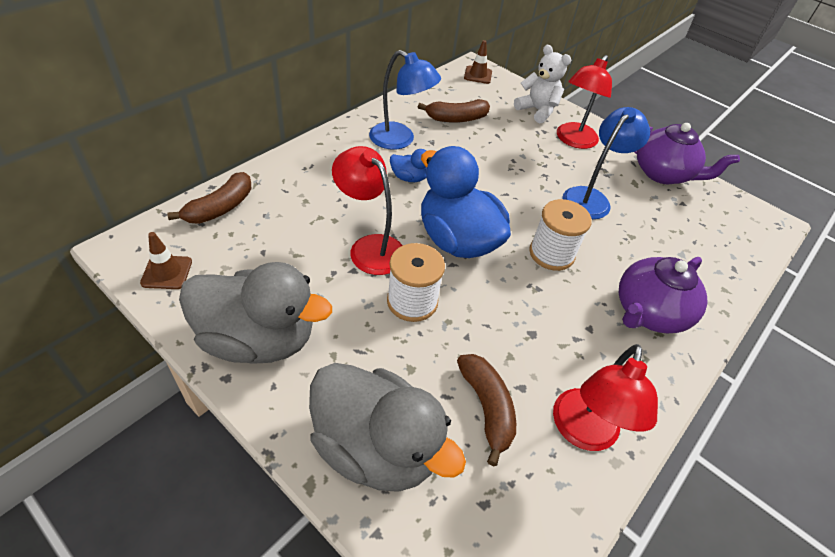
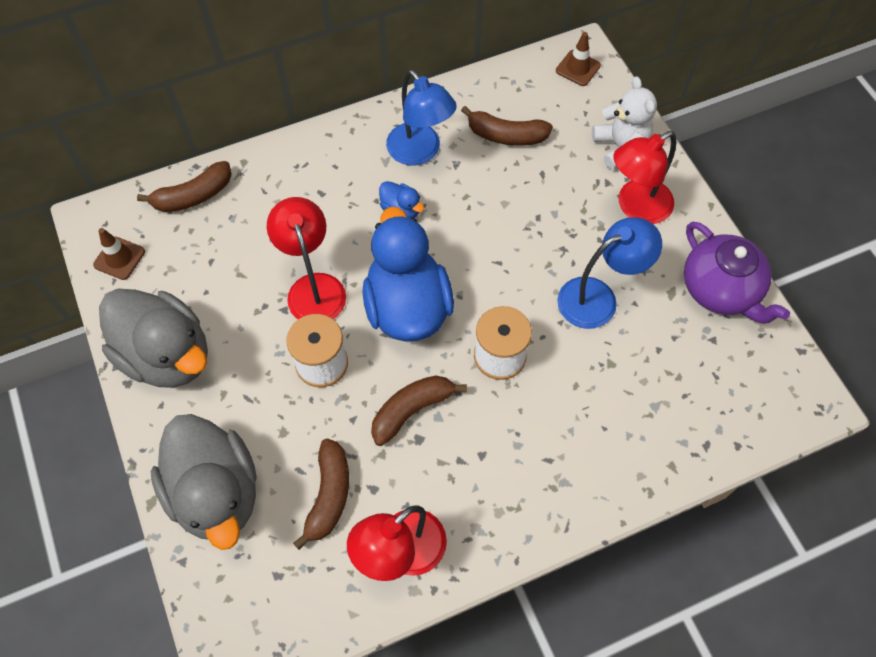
camera: 30 degrees right, 15 degrees up
(511, 313) = (412, 410): none -> brown banana
(648, 312) = (559, 460): purple teapot -> none

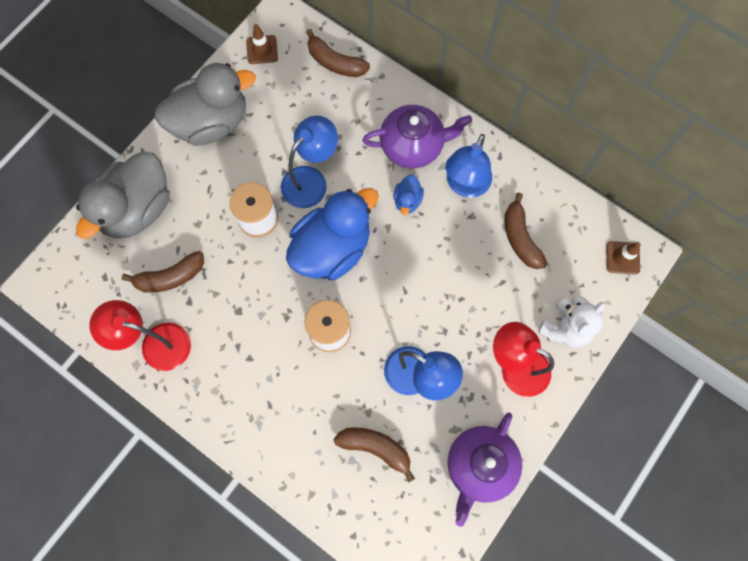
camera: 60 degrees right, 10 degrees up
(167, 355) = (211, 122): grey duck -> grey duck turned 120 degrees counterclockwise
(313, 287) = (311, 180): red lamp -> blue lamp
(344, 174) = (413, 146): none -> purple teapot
(412, 410) = (256, 295): brown banana -> brown banana (376, 448)

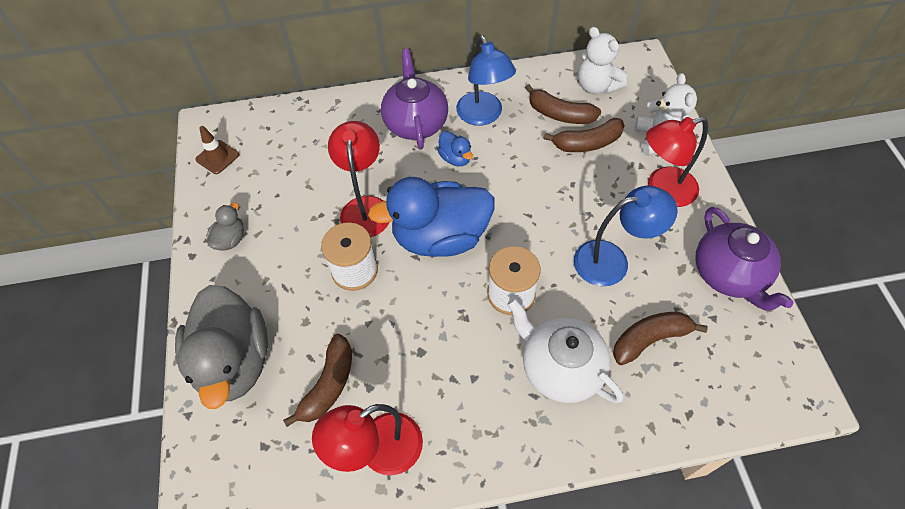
camera: 45 degrees left, 15 degrees down
(211, 122) = (230, 239): grey duck -> grey duck, size x0.43
(303, 406) = (560, 368): none -> white teapot
(311, 180) = (365, 207): blue lamp -> red lamp
(332, 248) = (440, 237): blue duck -> blue duck turned 105 degrees counterclockwise
(335, 62) = (290, 120): brown banana -> brown banana (587, 143)
(413, 146) = (415, 123): purple teapot -> purple teapot turned 45 degrees counterclockwise
(576, 242) = (596, 86): none -> white teddy bear
(622, 258) = (634, 71): brown traffic cone -> none

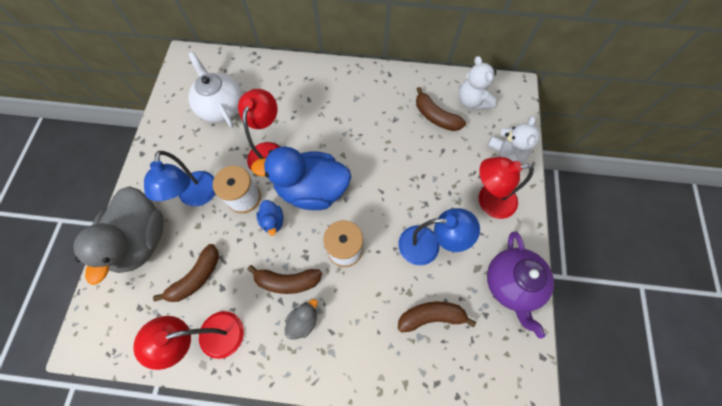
camera: 15 degrees right, 10 degrees up
(217, 157) = (183, 84): brown traffic cone -> none
(230, 239) = (170, 149): grey duck -> grey duck (303, 321)
(415, 123) = (328, 95): purple teapot -> none
(455, 158) = (346, 131): blue duck -> blue duck (273, 221)
(483, 116) = (378, 102): blue lamp -> blue lamp (197, 197)
(560, 368) = (357, 317): white teapot -> white teapot (221, 107)
(587, 143) = (447, 146): brown banana -> brown banana (287, 281)

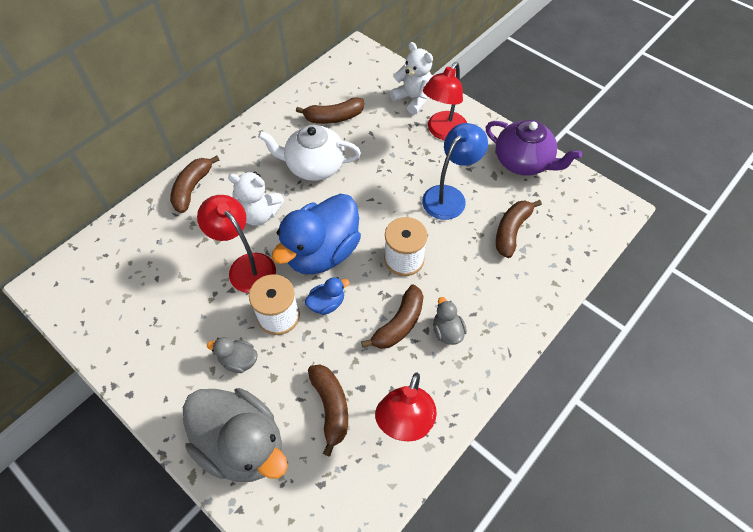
camera: 55 degrees left, 10 degrees down
(197, 197) = (239, 360): blue lamp -> grey duck
(221, 107) = (150, 281): white teapot -> white teapot (314, 166)
(273, 221) = (327, 303): blue duck -> blue duck turned 45 degrees counterclockwise
(306, 77) = (192, 188): none -> brown banana
(472, 101) = (343, 84): white teddy bear -> white teddy bear (259, 214)

